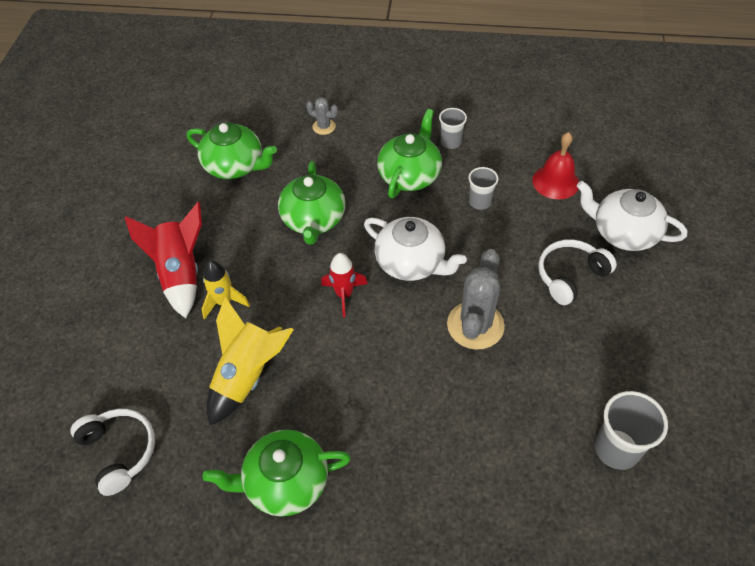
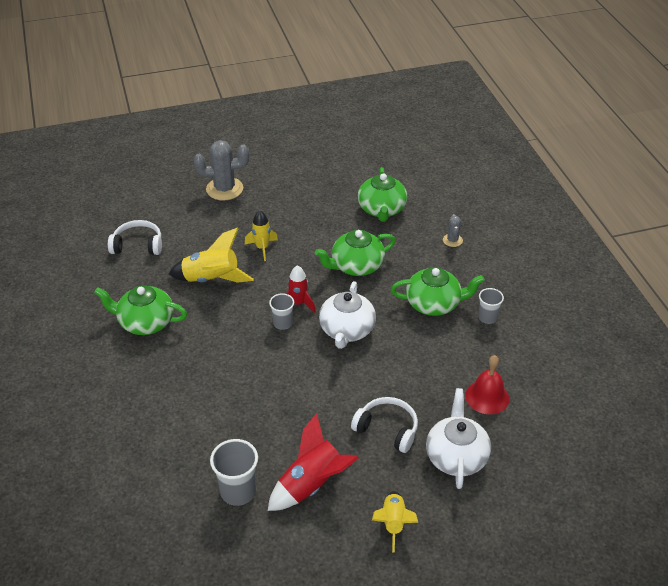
camera: 65 degrees right, 10 degrees down
(119, 451) = (138, 245): white headphones -> white headphones turned 120 degrees counterclockwise
(181, 274) = (273, 220): red rocket -> red rocket (312, 484)
(285, 482) = (145, 322): green teapot -> green teapot turned 45 degrees counterclockwise
(475, 325) = (308, 382): grey cactus -> grey cactus (224, 189)
(480, 202) = (432, 353): grey cup -> grey cup (283, 323)
(695, 313) = (393, 523): none -> yellow rocket

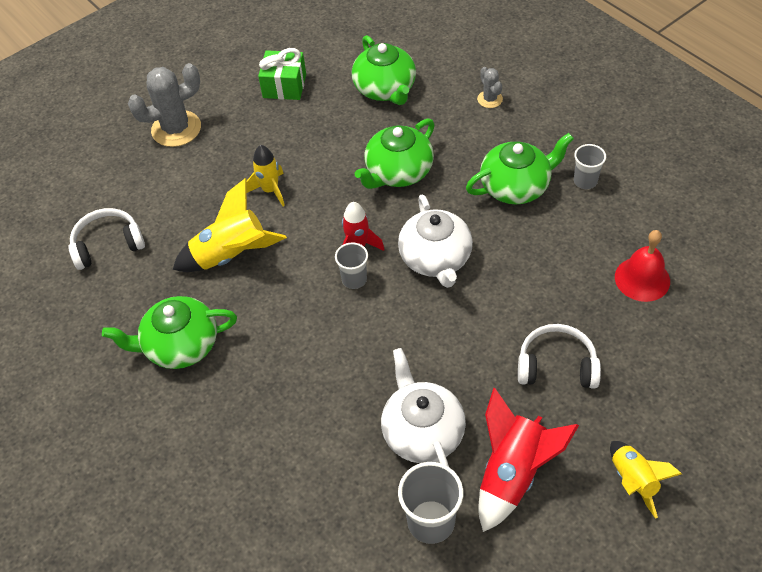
camera: 20 degrees left, 10 degrees up
(313, 185) = (284, 86): none -> green gift
(456, 456) = (652, 366): white teapot -> white teapot (422, 431)

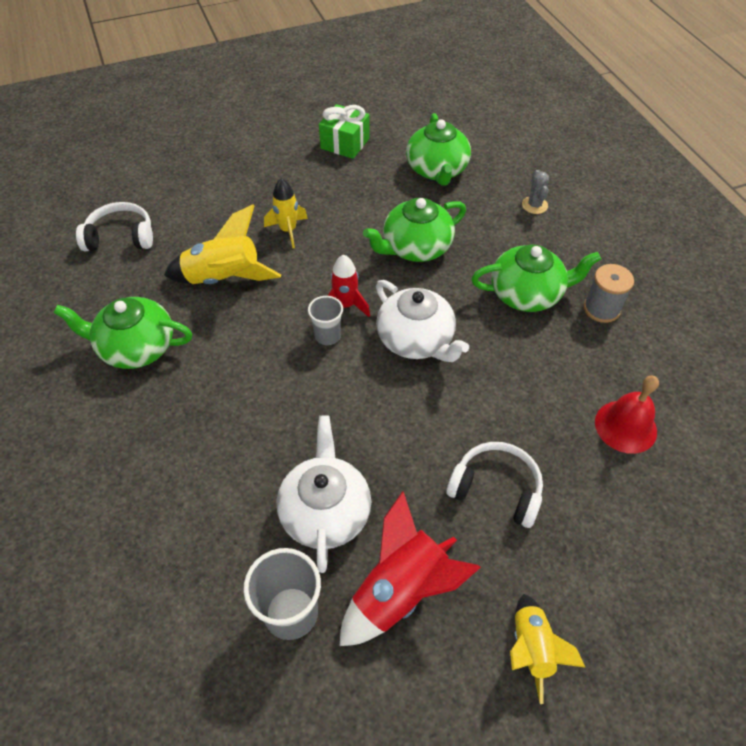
camera: 15 degrees right, 0 degrees up
(176, 129) = (231, 155): grey cactus -> none
(436, 259) = (416, 340): white teapot -> white teapot turned 45 degrees counterclockwise
(585, 181) = (601, 309): grey cup -> grey spool

